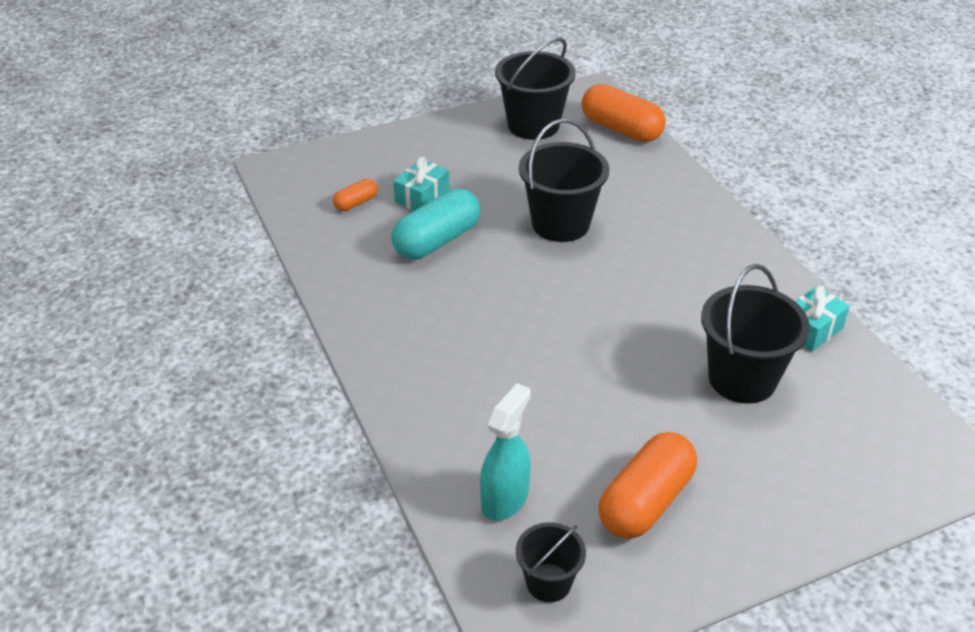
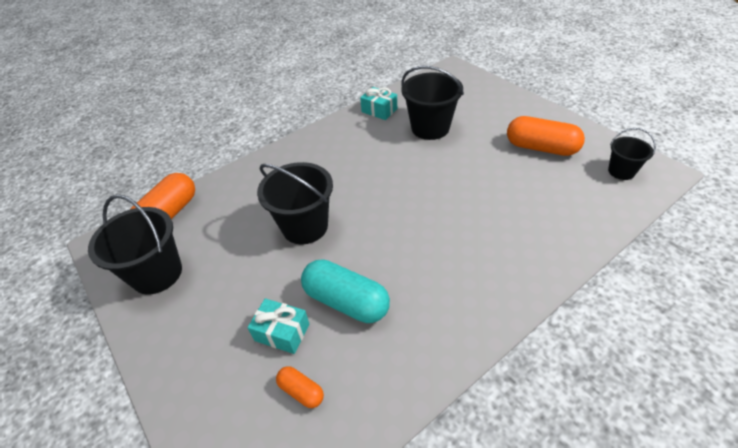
camera: 100 degrees left, 5 degrees up
(505, 499) = (582, 199): turquoise spray bottle -> none

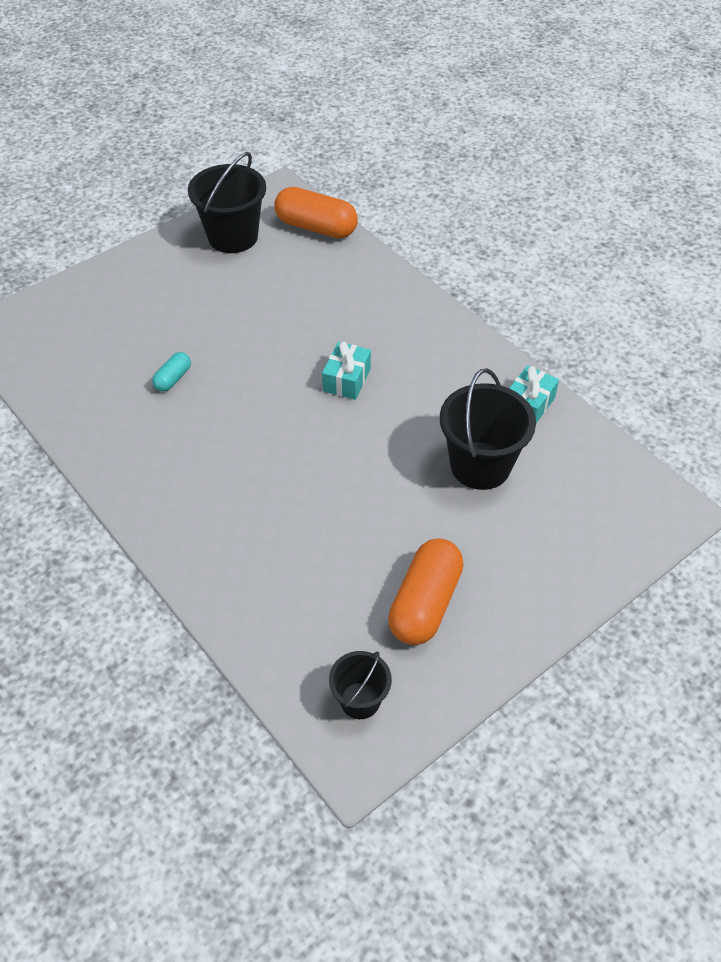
camera: 85 degrees right, 5 degrees up
(282, 332) = (146, 334): turquoise gift -> turquoise gift (347, 380)
(301, 391) = (84, 352): orange capsule -> none
(305, 226) = (284, 339): black bucket -> none
(346, 301) = (173, 379): turquoise capsule -> turquoise capsule, size x0.50

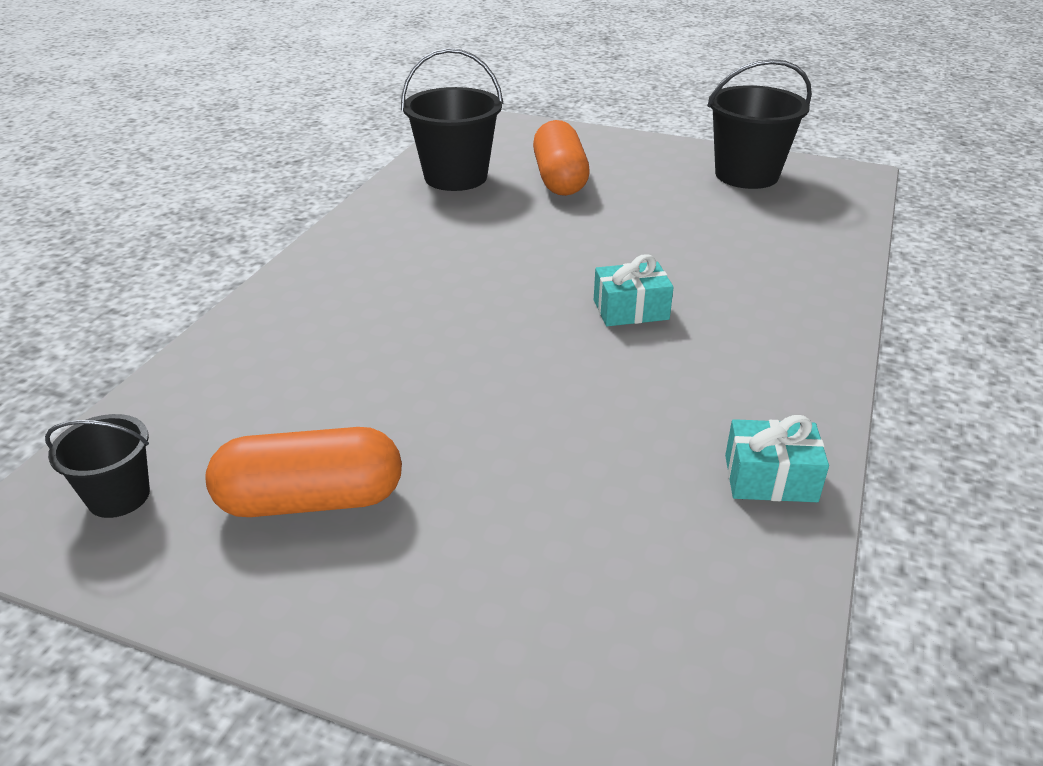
camera: 60 degrees right, 15 degrees down
(173, 379) = (510, 212): turquoise capsule -> none
(316, 227) = (837, 212): orange capsule -> orange capsule (559, 179)
(480, 465) = (602, 469): black bucket -> black bucket (455, 177)

